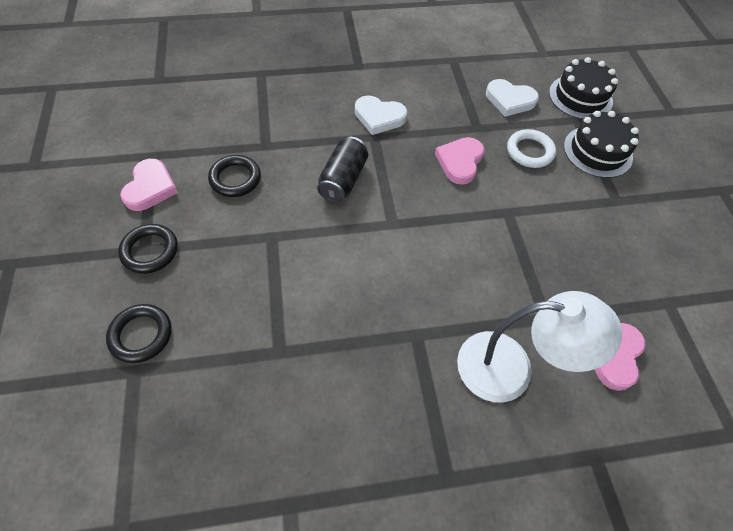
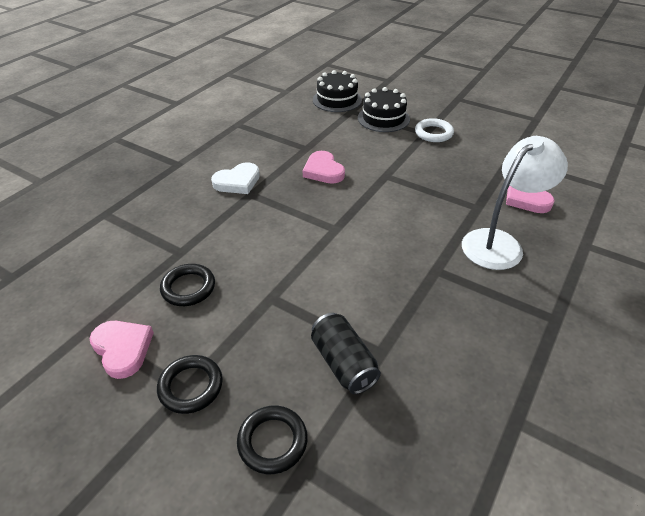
camera: 45 degrees left, 15 degrees down
(343, 180) = (268, 230): black can -> black can (343, 363)
(510, 100) = (303, 124): white heart -> none
(530, 151) = (351, 140): white ring -> white ring (433, 133)

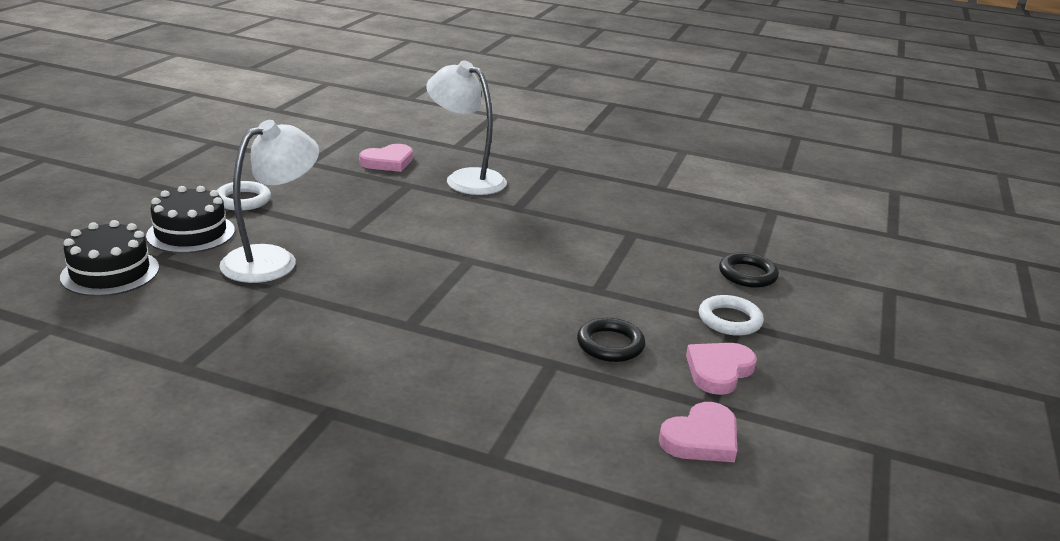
camera: 105 degrees left, 15 degrees down
(191, 386) = (729, 320): black ring -> white ring
(237, 182) = (379, 340): white heart -> none
(323, 171) = (343, 273): pink heart -> pink heart (701, 438)
(343, 363) = (654, 249): black can -> none
(346, 145) = (272, 259): none -> white lamp

